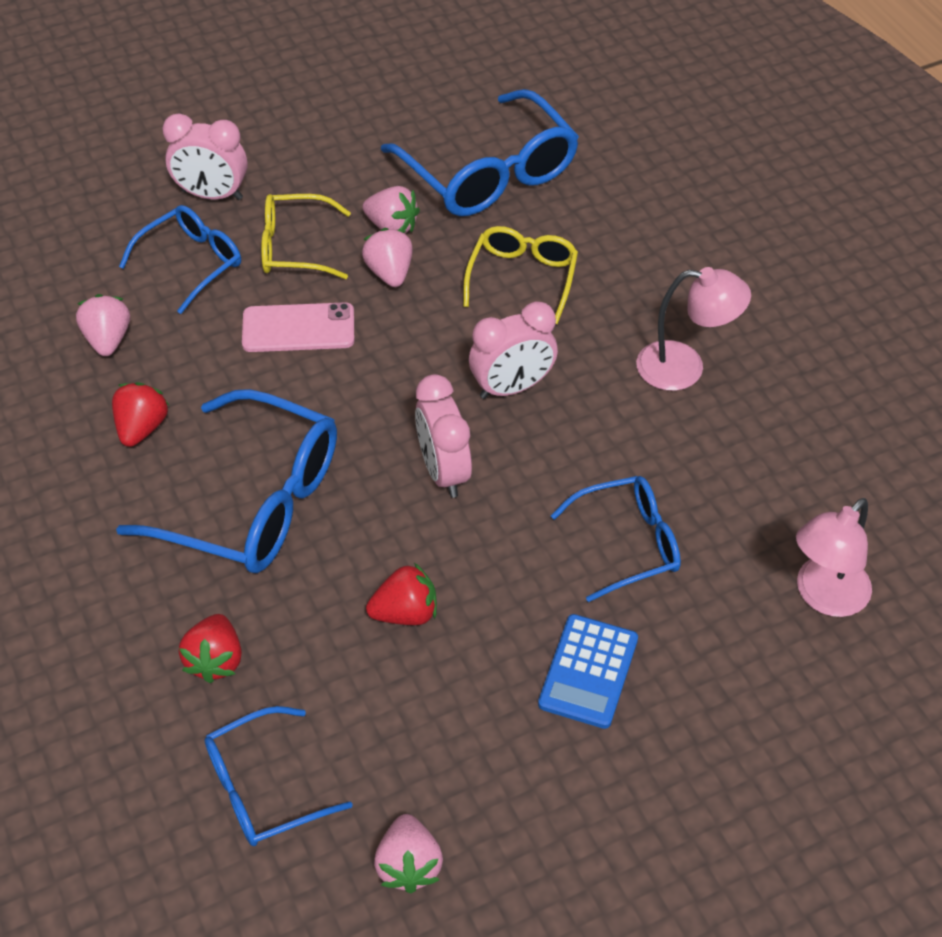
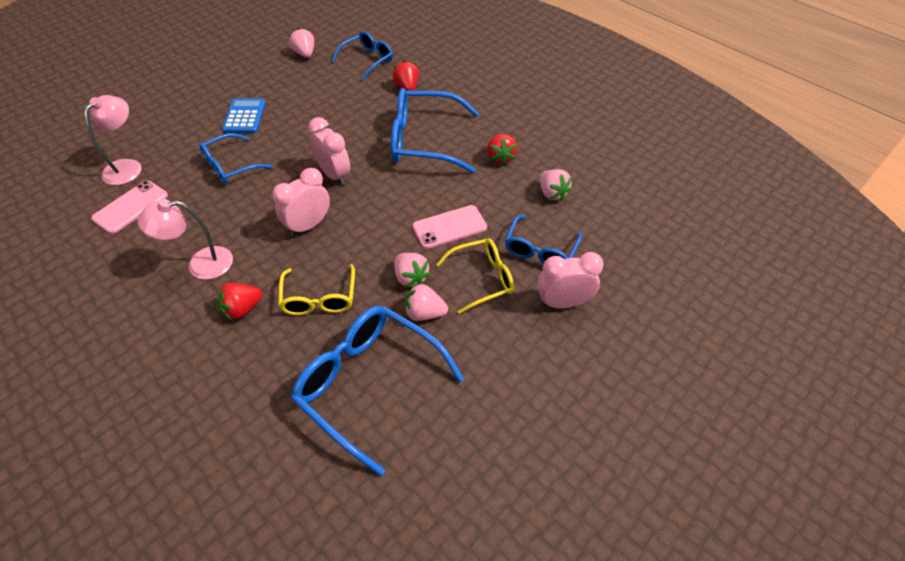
camera: 160 degrees right, 0 degrees up
(405, 613) = (333, 118): red strawberry -> red strawberry (242, 309)
(806, 501) = (130, 207): none -> pink phone

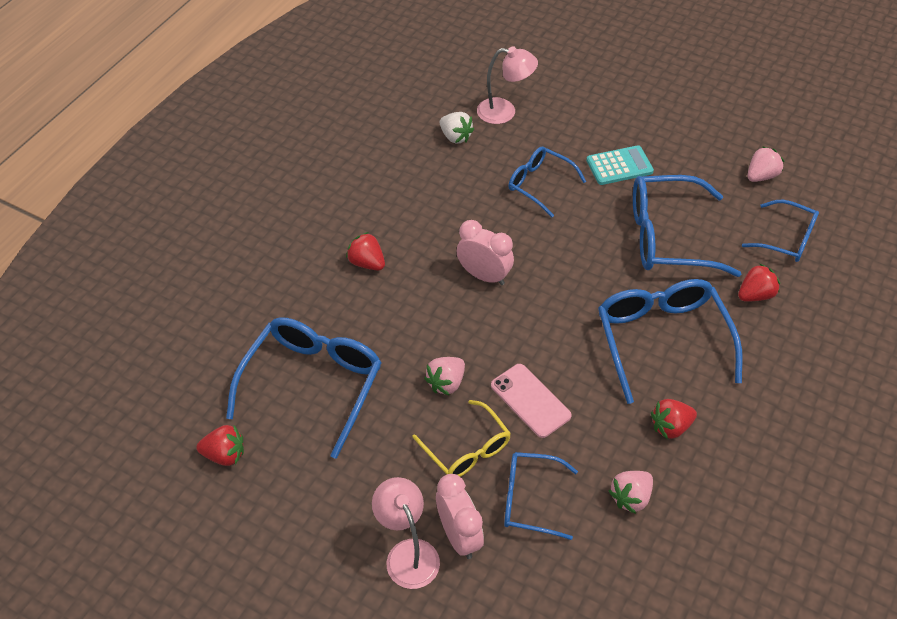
camera: 75 degrees right, 0 degrees up
(130, 207) = (455, 137): pink phone -> white strawberry
(201, 264) = (406, 214): pink lamp -> pink lamp (408, 553)
(244, 117) = (619, 166): blue calculator -> turquoise calculator
(319, 298) = (396, 315): yellow glasses -> none
(332, 112) = (667, 237): none -> blue glasses
(334, 175) = (565, 273): pink clock -> none
(424, 313) = (405, 407): pink strawberry -> none
(425, 485) = (225, 455): none -> red strawberry

